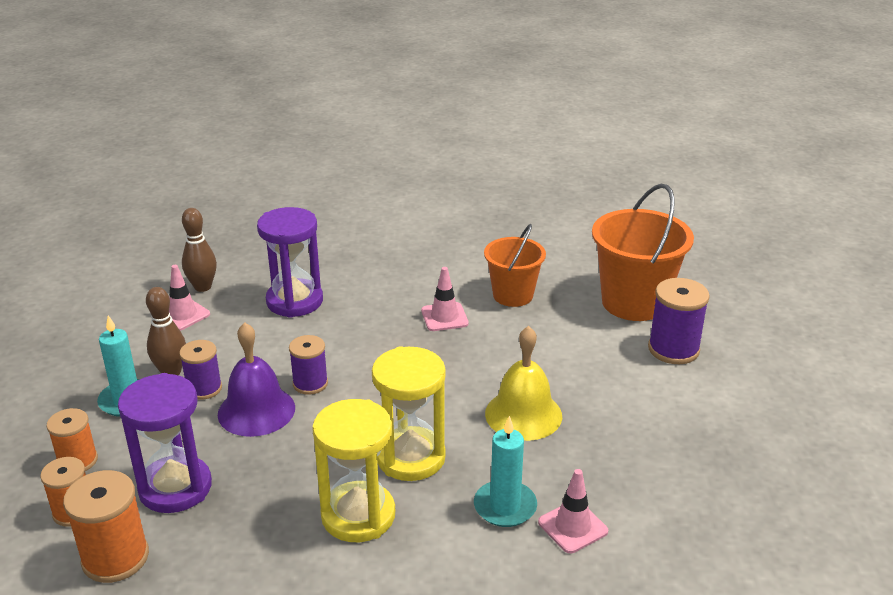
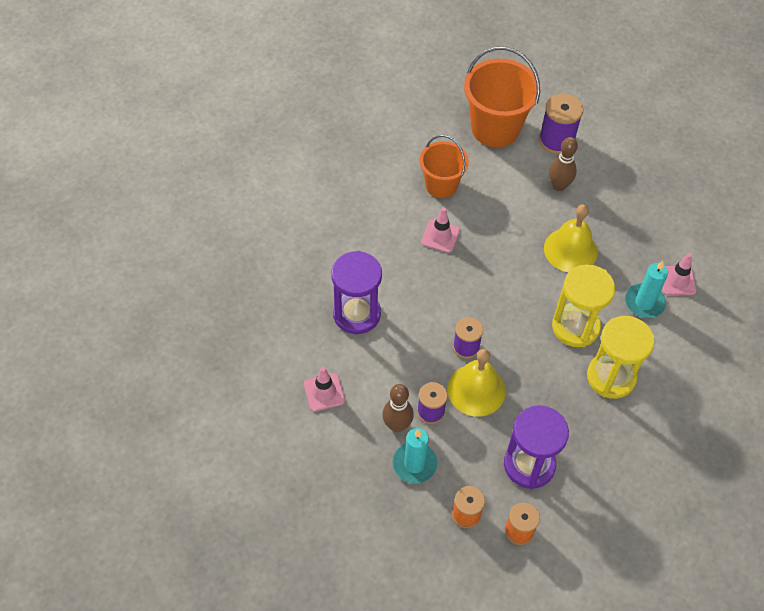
camera: 60 degrees left, 25 degrees up
(115, 558) = (576, 519): orange spool -> none
(202, 287) = (292, 365): brown bowling pin -> brown bowling pin (559, 185)
(256, 410) = (476, 390): purple bell -> yellow bell

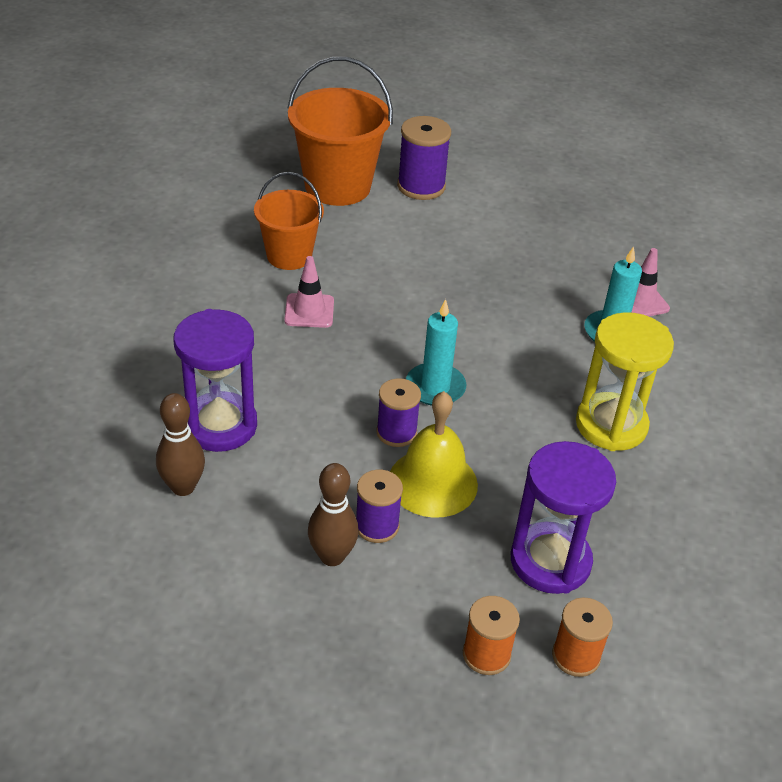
camera: 20 degrees left, 15 degrees down
(324, 392) = (201, 538): pink traffic cone -> none
(414, 464) = (379, 603): turquoise candle -> turquoise candle (435, 387)
(559, 185) = (444, 230): brown bowling pin -> brown bowling pin (183, 487)
(570, 250) = (490, 294): yellow bell -> none
(575, 327) = (536, 377): yellow hourglass -> none

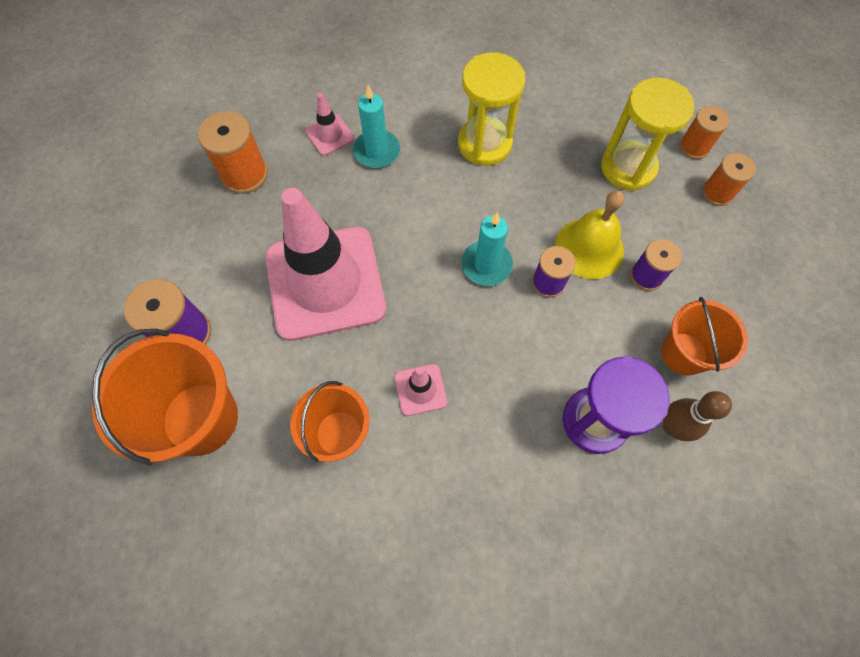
camera: 100 degrees left, 25 degrees up
(262, 527) = (684, 353): none -> orange bucket
(332, 556) = (686, 298): brown bowling pin -> none
(448, 270) = (325, 283): none -> pink traffic cone
(550, 561) = (628, 167): purple hourglass -> yellow hourglass
(593, 237) = (245, 174): none -> orange spool

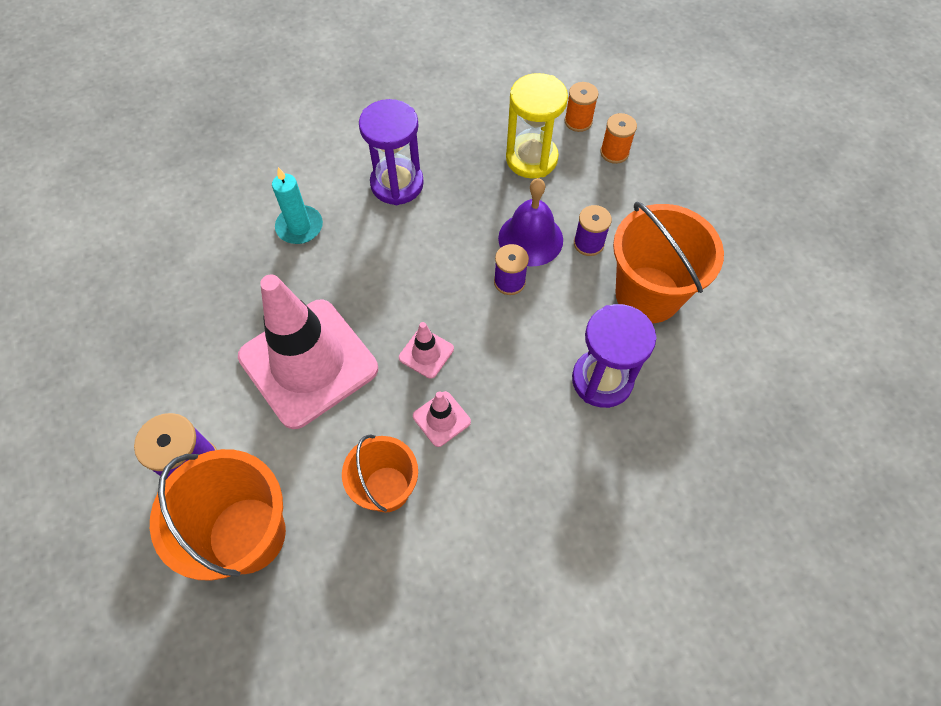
camera: 25 degrees left, 5 degrees down
(245, 174) = (179, 296): orange spool -> none
(330, 135) = (247, 228): pink traffic cone -> pink traffic cone (426, 353)
(484, 144) = (397, 184): yellow hourglass -> purple hourglass
(486, 265) = (449, 288): turquoise candle -> none
(589, 248) = (530, 239): yellow bell -> purple bell
(672, 426) = (666, 357): brown bowling pin -> none
(684, 353) = (648, 294): orange bucket -> orange bucket, size x1.58

